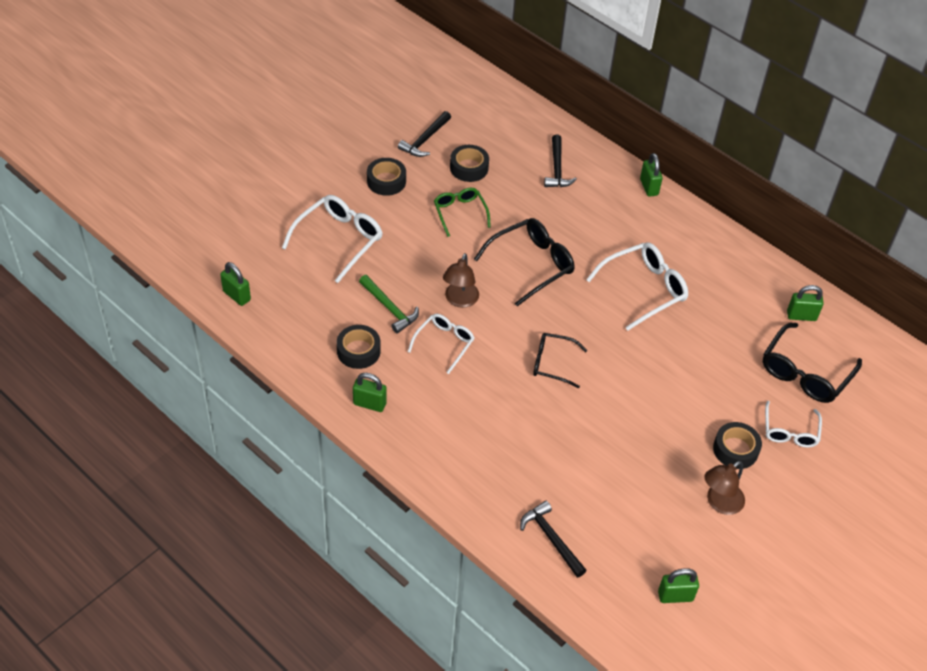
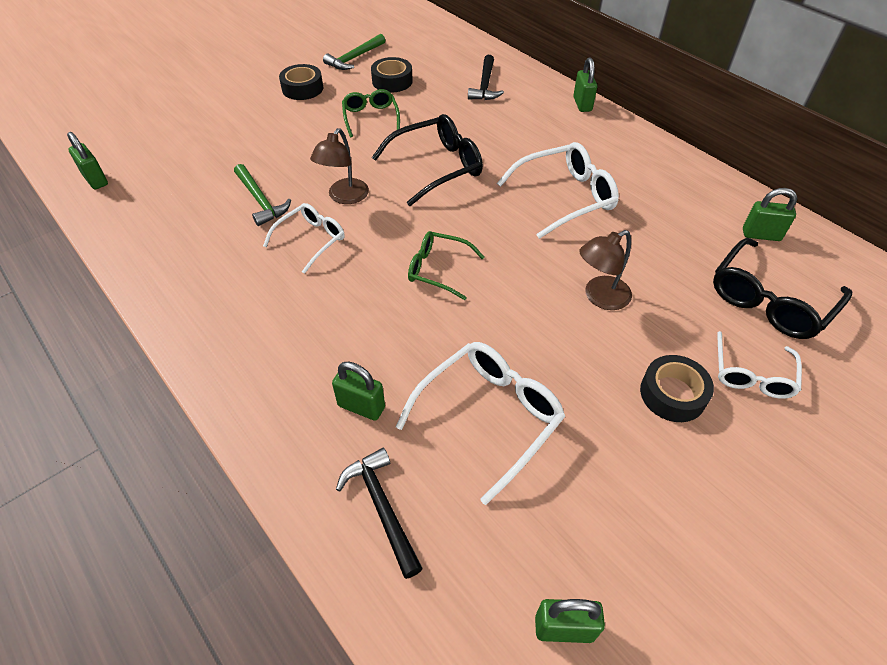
camera: 10 degrees right, 0 degrees up
(339, 240) = (231, 135): white glasses -> white glasses (489, 417)
(358, 351) = (206, 242): black tape -> none
(369, 404) = (194, 302): green padlock -> green padlock (361, 406)
(425, 140) = (354, 58): black hammer -> green hammer
(552, 363) = (438, 269): black glasses -> green glasses
(719, 503) = (646, 472): brown lamp -> brown lamp (600, 297)

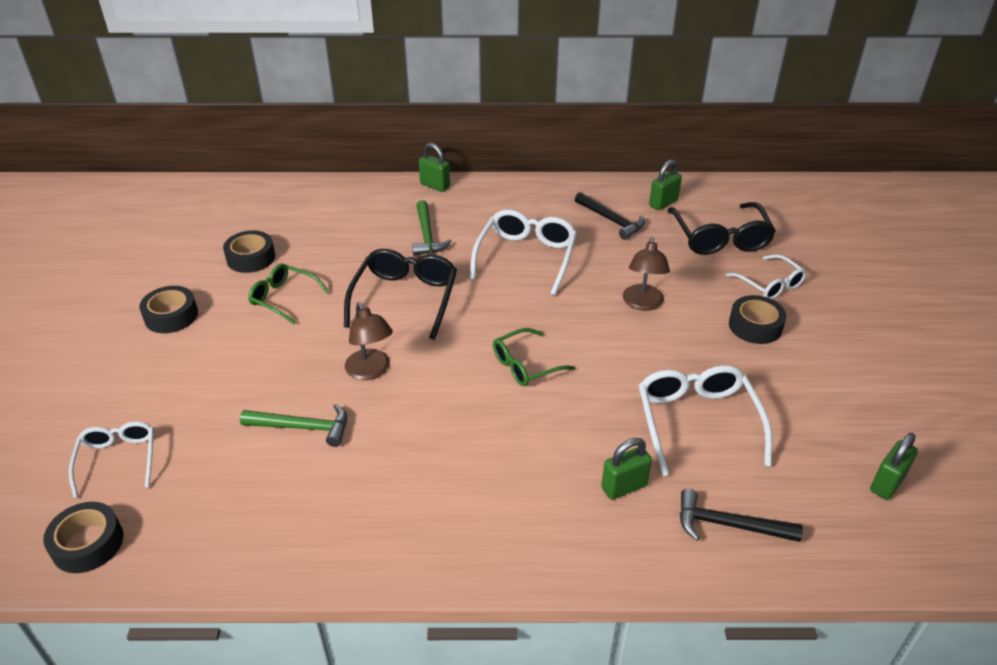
camera: 50 degrees left, 10 degrees down
(95, 180) = (88, 543): green padlock -> black tape
(311, 240) = (401, 421): white glasses -> white glasses (118, 460)
(354, 58) = (178, 260): green hammer -> green hammer (427, 235)
(485, 85) = (338, 214): black hammer -> black hammer (611, 220)

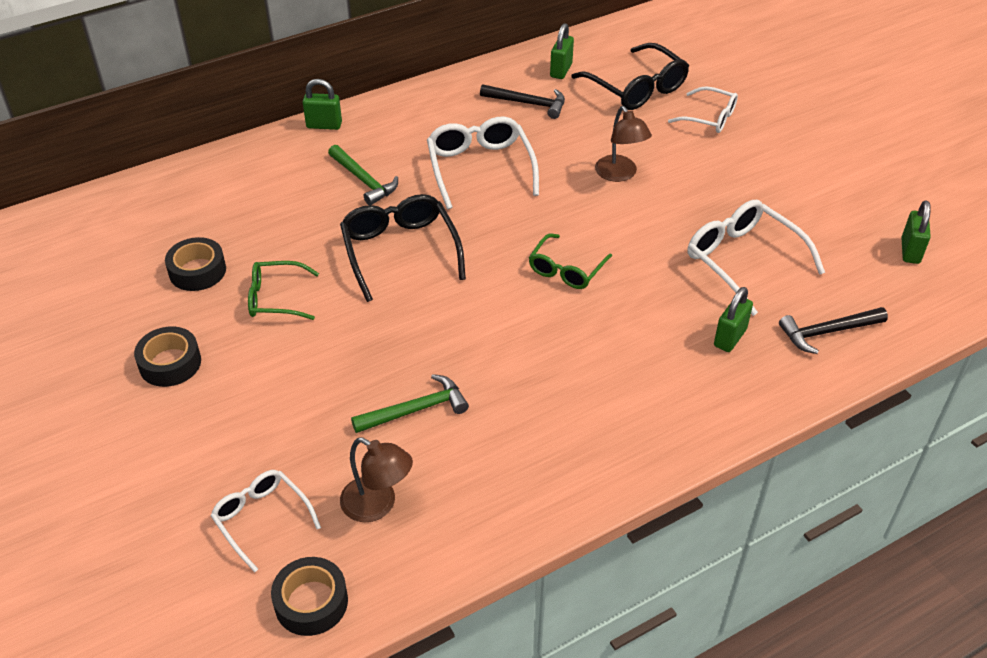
camera: 30 degrees left, 5 degrees up
(371, 371) = (431, 332): brown lamp -> brown lamp (377, 505)
(755, 326) = (725, 160): black tape -> none

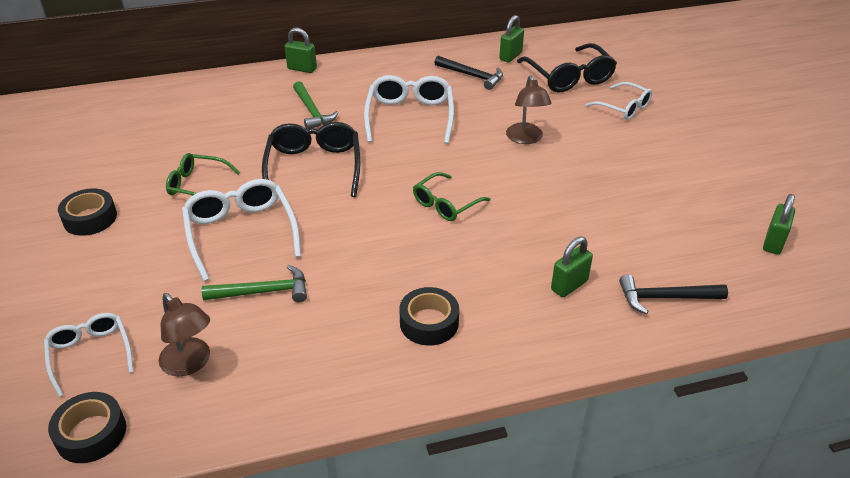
camera: 15 degrees right, 5 degrees down
(197, 271) = (149, 155): black tape -> black tape (429, 323)
(743, 261) = (608, 224): white glasses -> white glasses (241, 233)

